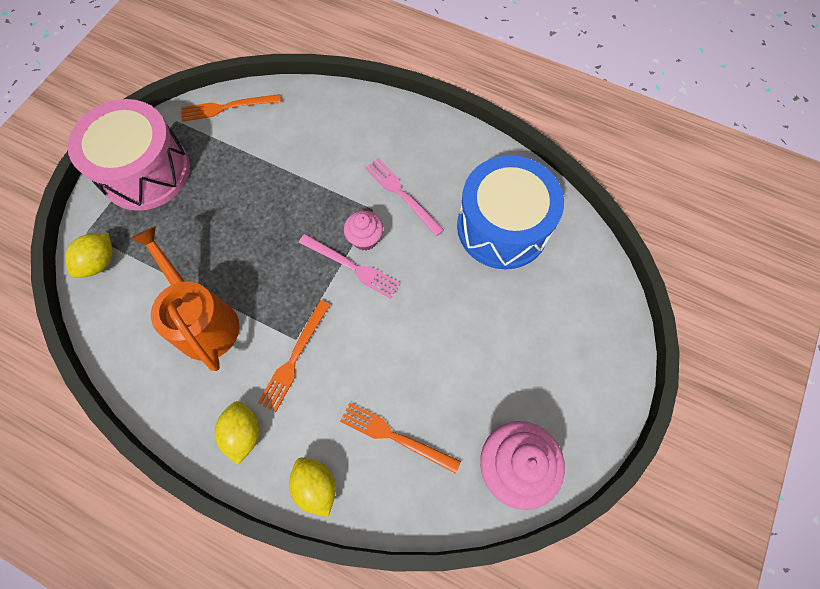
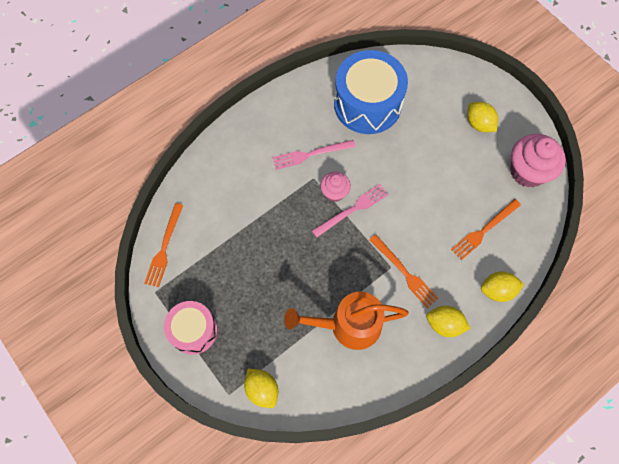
camera: 65 degrees left, 0 degrees up
(145, 172) = (193, 330): pink drum -> pink drum, size x0.61
(551, 371) = (479, 124): none -> yellow lemon

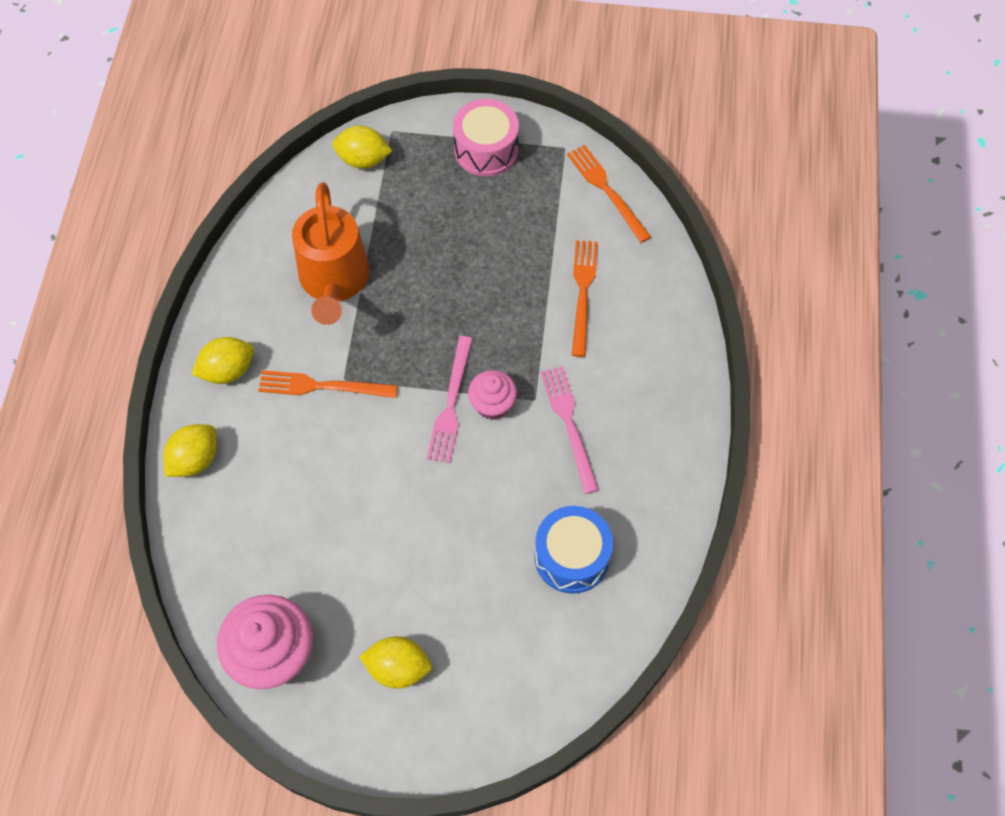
camera: 135 degrees right, 5 degrees down
(310, 154) = (569, 424): pink fork -> pink fork turned 45 degrees counterclockwise
(348, 325) = (334, 282): orange watering can -> orange watering can turned 135 degrees clockwise
(367, 104) = (571, 557): blue drum -> blue drum, size x0.61
(484, 230) = (268, 519): orange fork -> orange fork (583, 293)

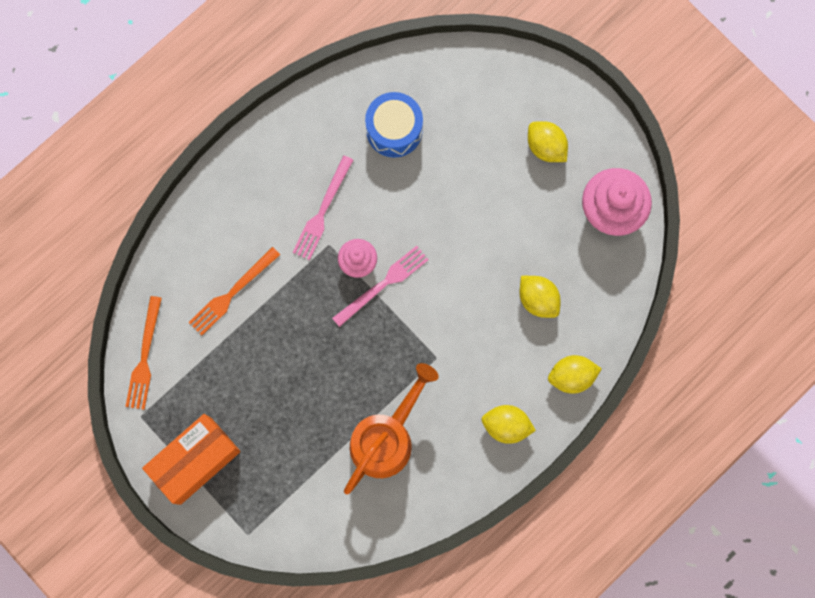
camera: 140 degrees left, 15 degrees up
(322, 386) = (454, 363): orange fork -> none
(363, 160) = (288, 525): yellow lemon -> yellow lemon (538, 299)
(486, 150) = (196, 461): pink drum -> orange box

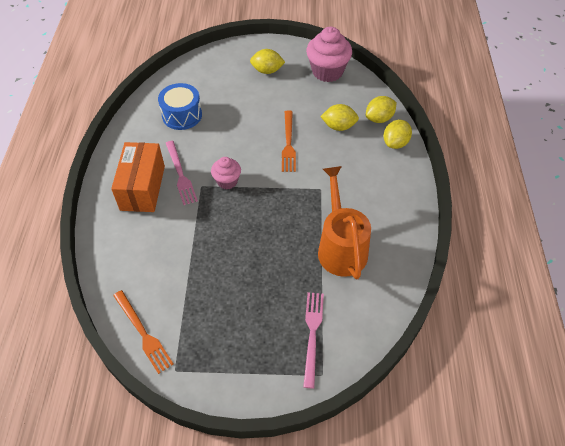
camera: 45 degrees left, 25 degrees down
(196, 461) = (241, 363): orange box -> orange box (143, 188)
(232, 293) = (167, 252): orange fork -> orange fork (288, 143)
(383, 284) = (252, 180): pink fork -> pink fork (312, 334)
(506, 425) = (393, 188): yellow lemon -> yellow lemon (379, 118)

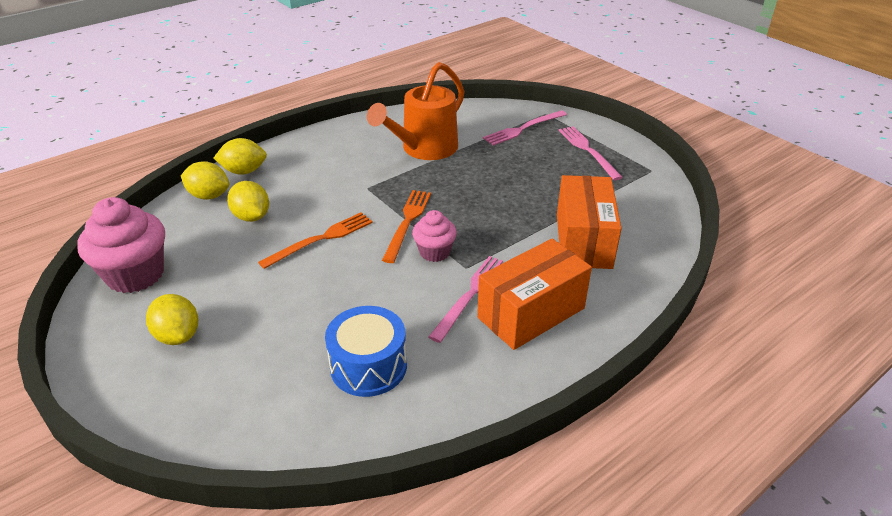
camera: 130 degrees left, 15 degrees down
(143, 333) = (657, 202): orange fork -> orange fork (407, 222)
(160, 255) = (583, 240): none -> orange box
(240, 351) = (588, 151): none -> pink fork

